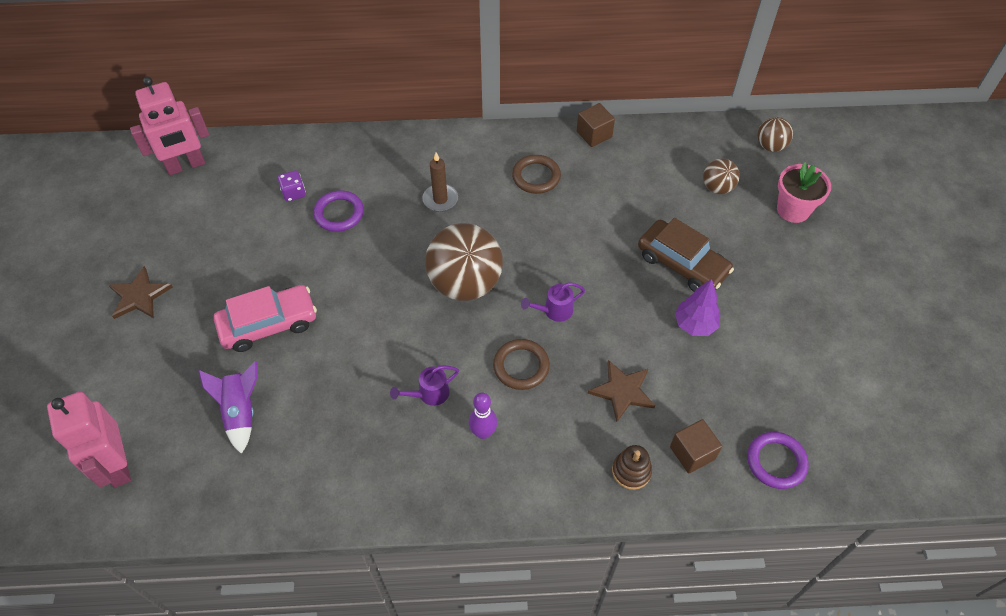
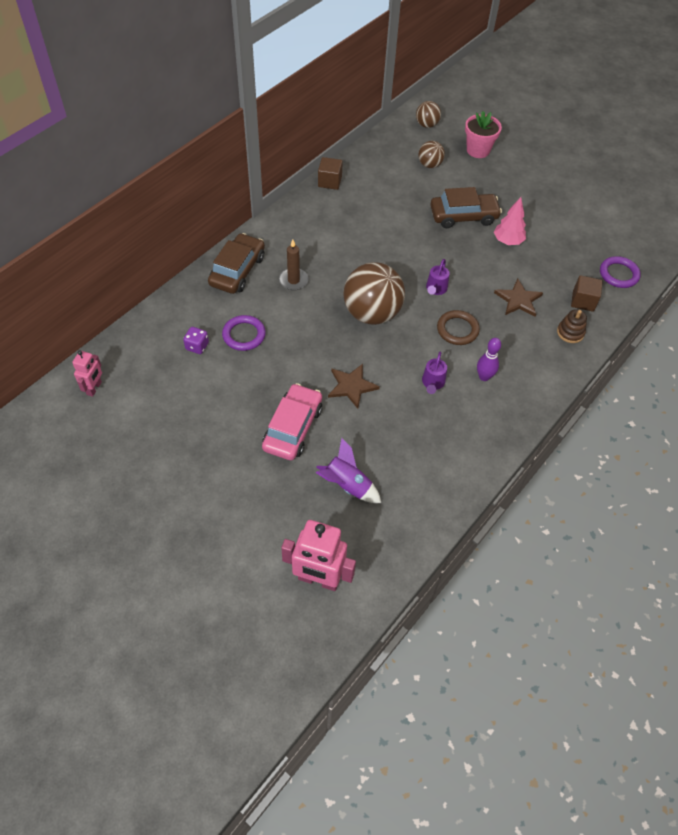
camera: 50 degrees left, 0 degrees up
(139, 296) = (185, 485): brown star -> brown star (351, 386)
(186, 165) = (94, 388): pink robot -> pink robot, size x0.56
(408, 155) = (237, 270): none -> brown car
(536, 176) = (330, 227): brown ring -> none
(694, 325) = (507, 241): purple tree -> pink tree

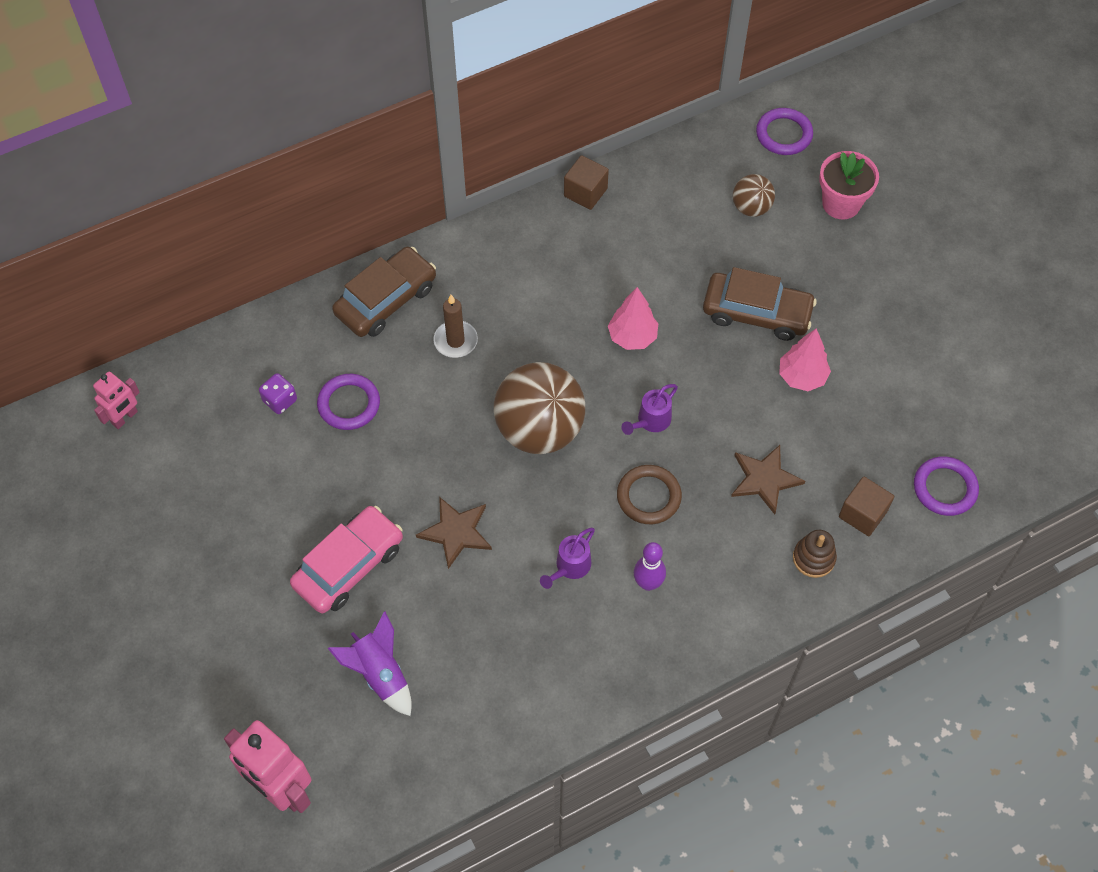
camera: 25 degrees right, 5 degrees up
(399, 248) = (632, 337): none -> pink tree
(426, 125) = (784, 134): brown ball -> purple ring

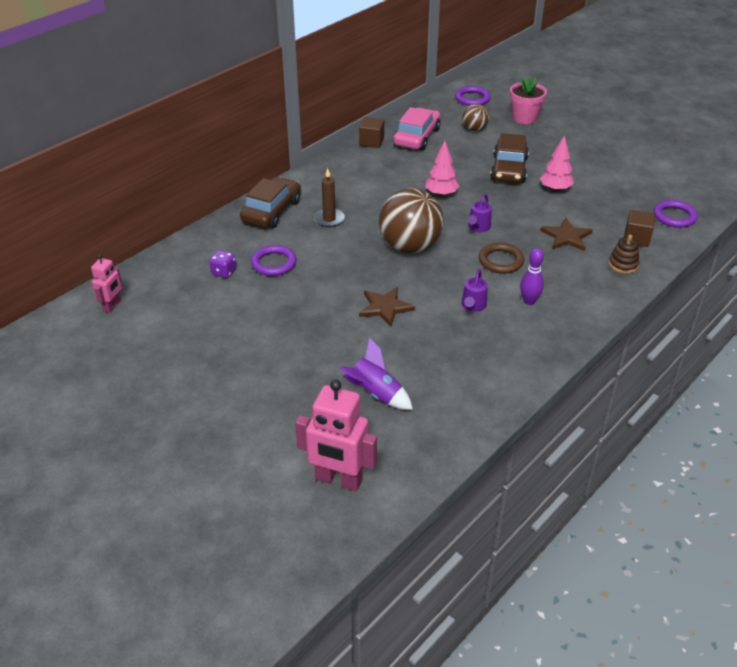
camera: 20 degrees left, 20 degrees down
(349, 566) = (319, 342): pink car -> pink car (417, 137)
(756, 313) = (509, 169): brown car -> brown car turned 105 degrees clockwise

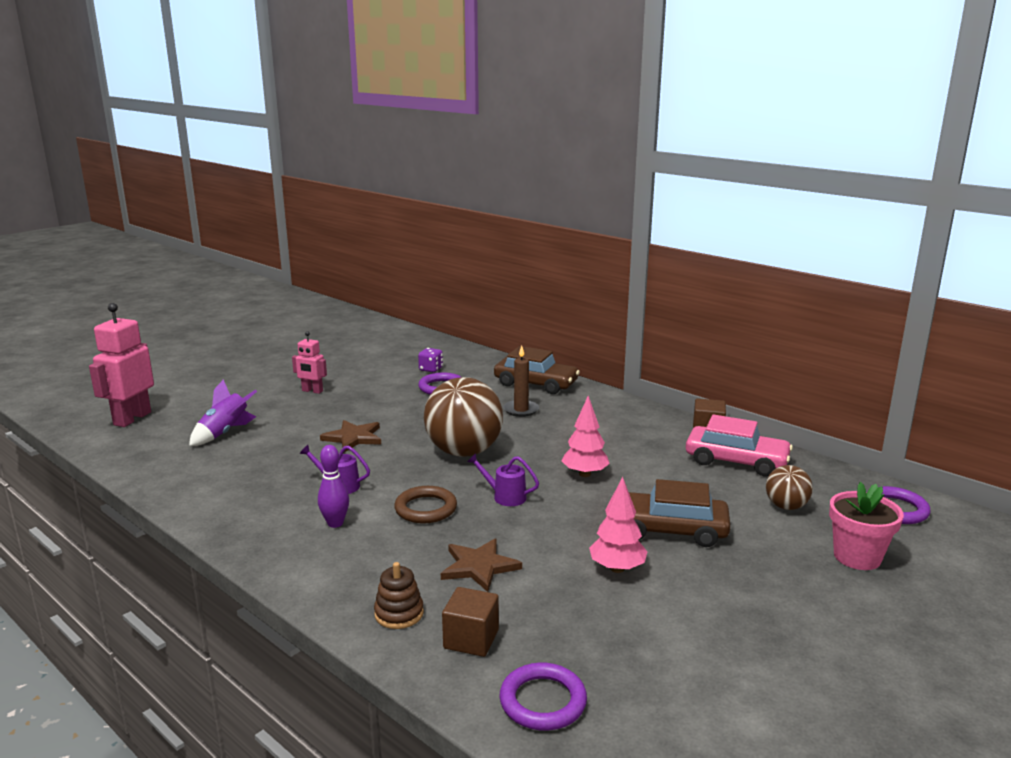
camera: 90 degrees right, 20 degrees down
(112, 306) = (392, 337): pink robot -> pink robot (312, 391)

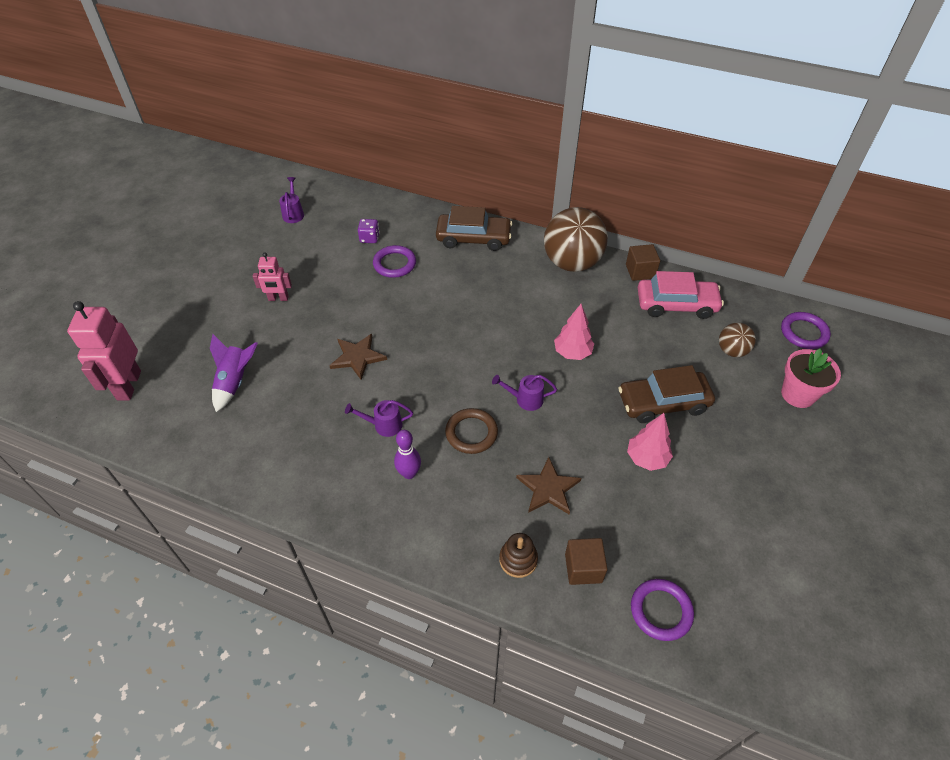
camera: 20 degrees left, 30 degrees up
(373, 346) = (293, 213): none -> purple watering can
(464, 452) = (463, 351): brown ball -> brown ball (572, 263)
(521, 410) = (480, 280): brown candle -> none

